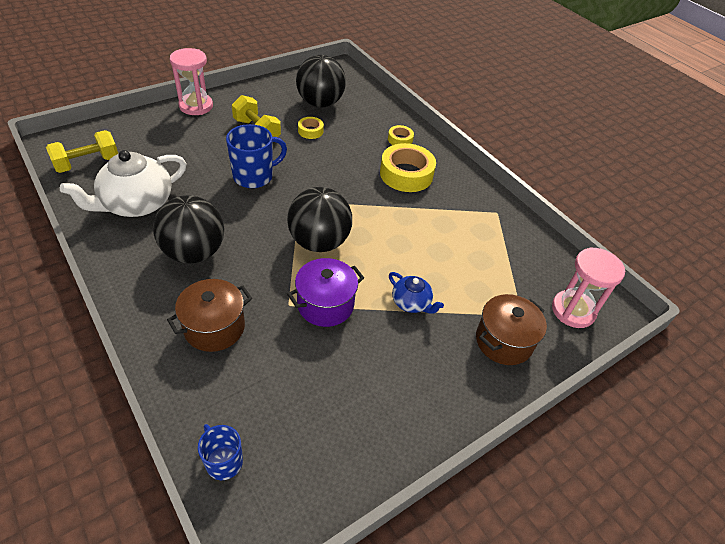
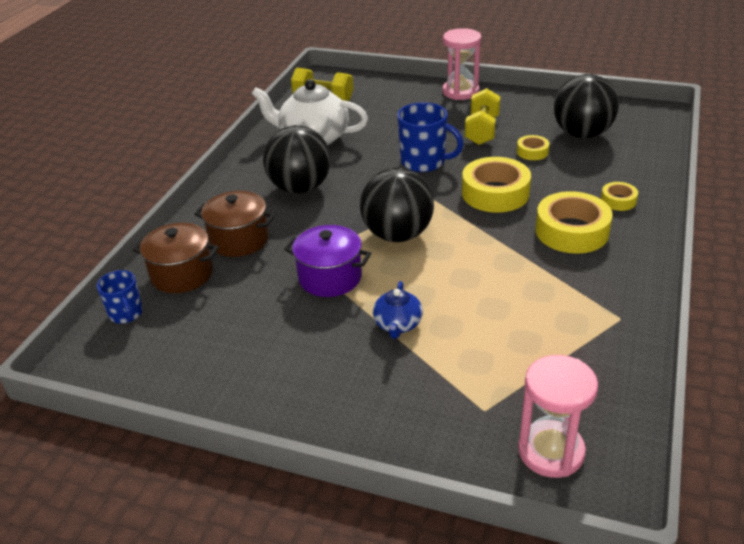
camera: 60 degrees right, 10 degrees down
(223, 461) = (126, 314): blue mug -> blue mug turned 135 degrees clockwise
(332, 174) = (495, 193): none -> yellow tape
(503, 341) = (428, 412): brown pot -> brown pot (182, 274)

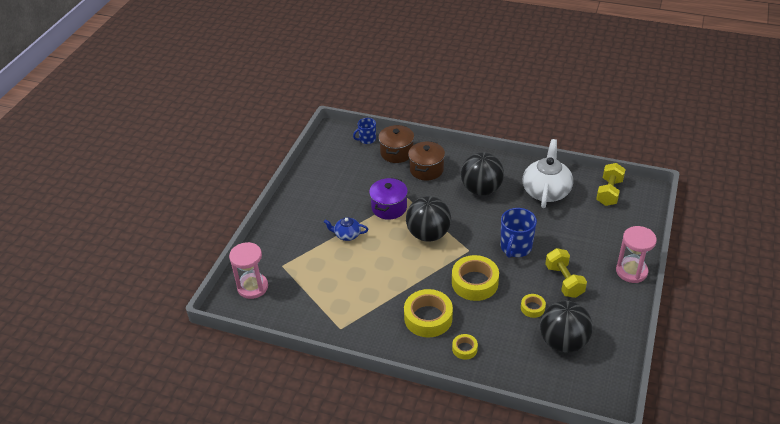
camera: 90 degrees right, 5 degrees up
(482, 130) = (564, 281): yellow dumbbell -> yellow dumbbell turned 60 degrees clockwise

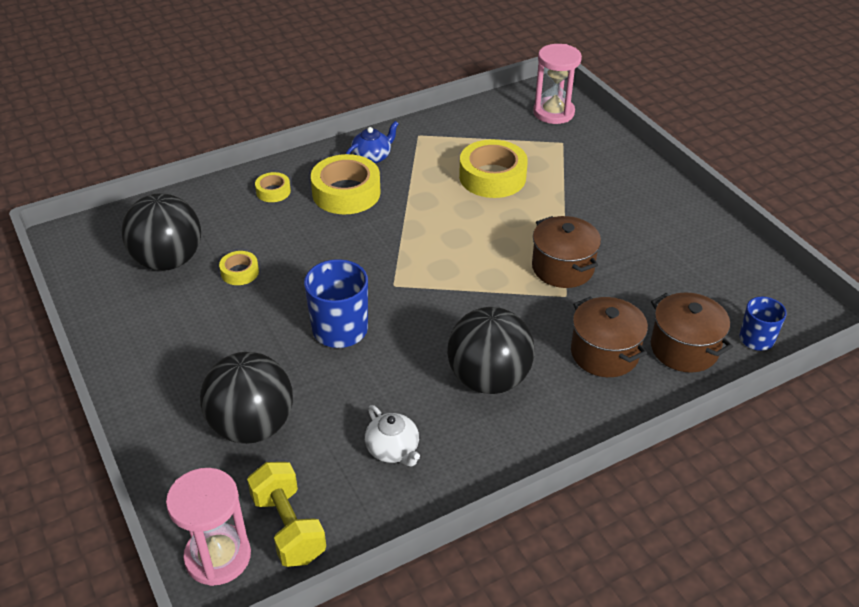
camera: 130 degrees right, 0 degrees up
(347, 235) = (554, 208): blue teapot -> blue teapot (372, 157)
(389, 207) = (562, 268): purple pot -> brown pot
(428, 234) = (467, 270): black ball -> black ball (252, 426)
(474, 282) = (340, 255): yellow tape -> yellow tape (492, 177)
(546, 191) = (393, 449): white teapot -> white teapot, size x0.51
(564, 281) = (230, 328): yellow dumbbell -> none
(631, 271) = (144, 403): pink hourglass -> pink hourglass (218, 556)

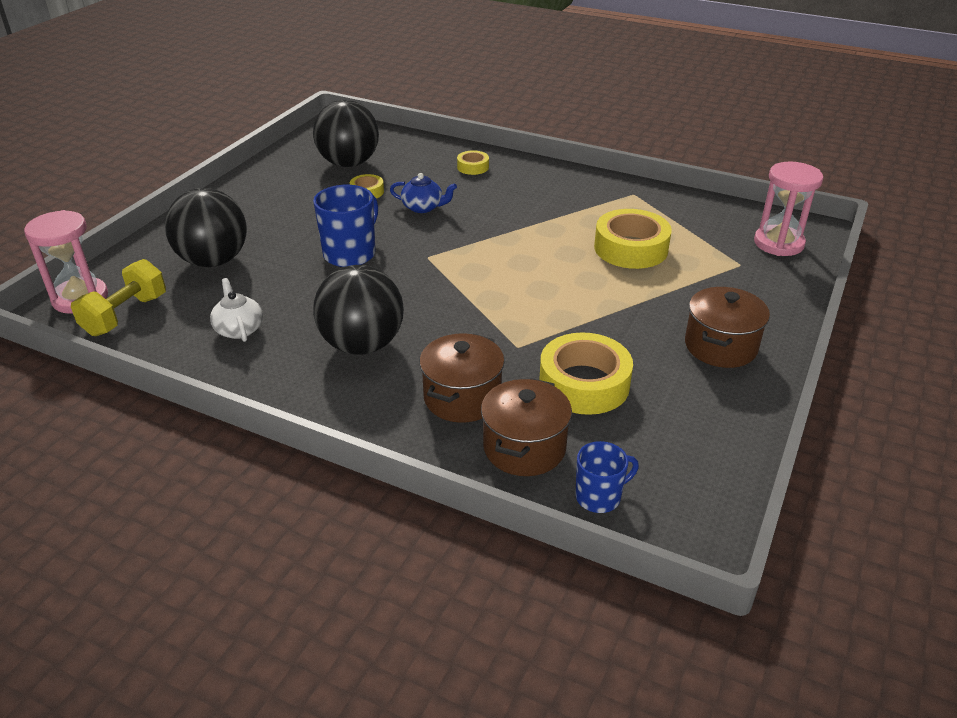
camera: 55 degrees right, 5 degrees down
(346, 193) = (512, 194): yellow tape -> yellow tape (584, 384)
(372, 157) = (573, 187): blue teapot -> blue teapot (423, 207)
(393, 449) = (239, 329): white teapot -> white teapot turned 135 degrees clockwise
(562, 268) = (554, 331): brown pot -> brown pot (720, 346)

